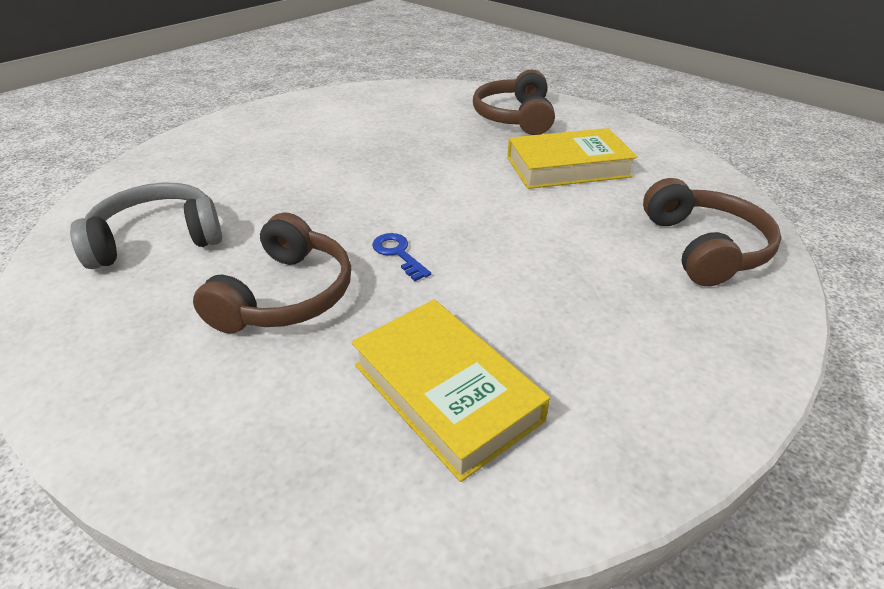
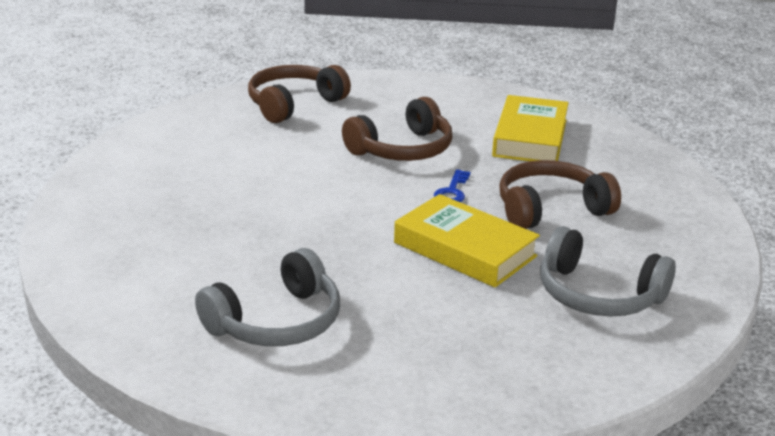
camera: 130 degrees left, 10 degrees down
(345, 122) = (276, 322): none -> grey headphones
(515, 117) = (139, 224): brown headphones -> brown headphones (402, 149)
(567, 167) = (230, 169): yellow book -> yellow book (464, 249)

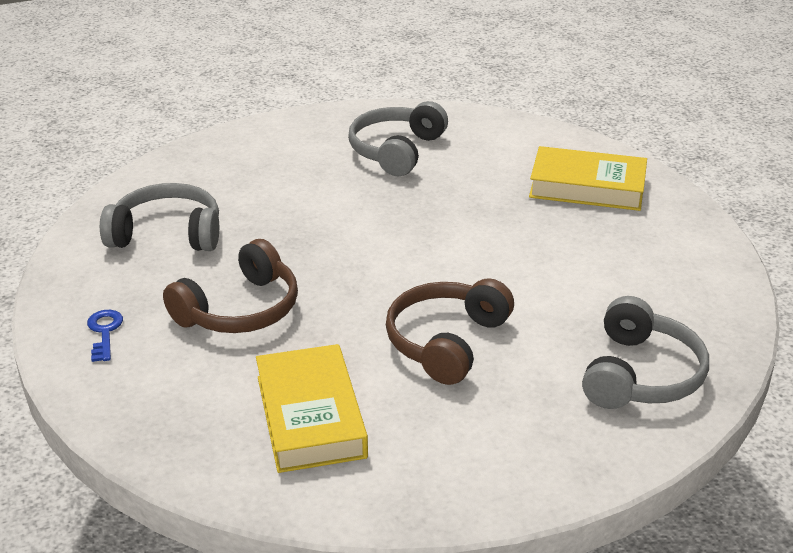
camera: 155 degrees right, 5 degrees up
(294, 104) = (640, 375): brown headphones -> grey headphones
(452, 191) = (351, 300): blue key -> blue key (104, 332)
(464, 249) = (300, 241): yellow book -> yellow book (587, 187)

